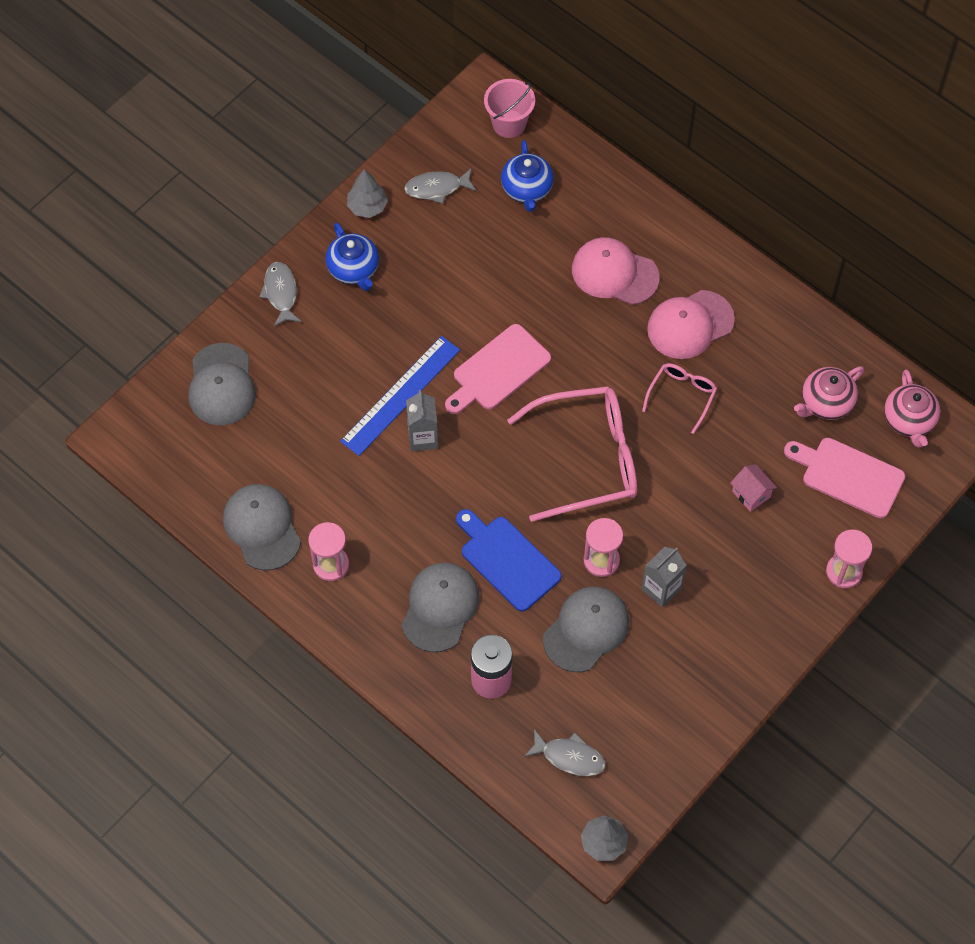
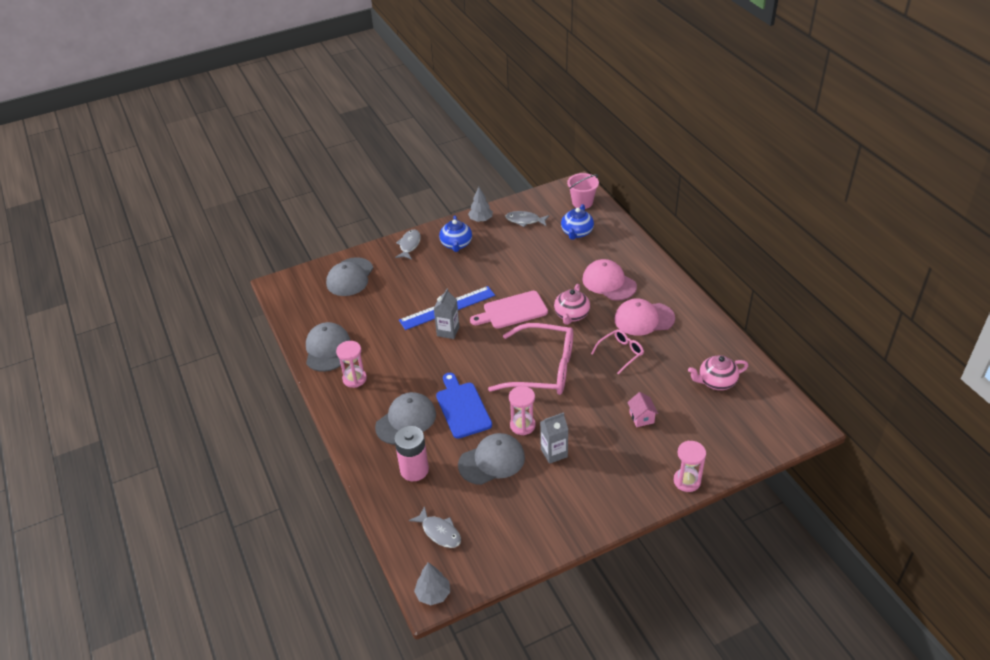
camera: 25 degrees right, 20 degrees down
(848, 476) = (714, 426): pink cutting board -> none
(909, 420) = (771, 407): pink teapot -> pink teapot (571, 315)

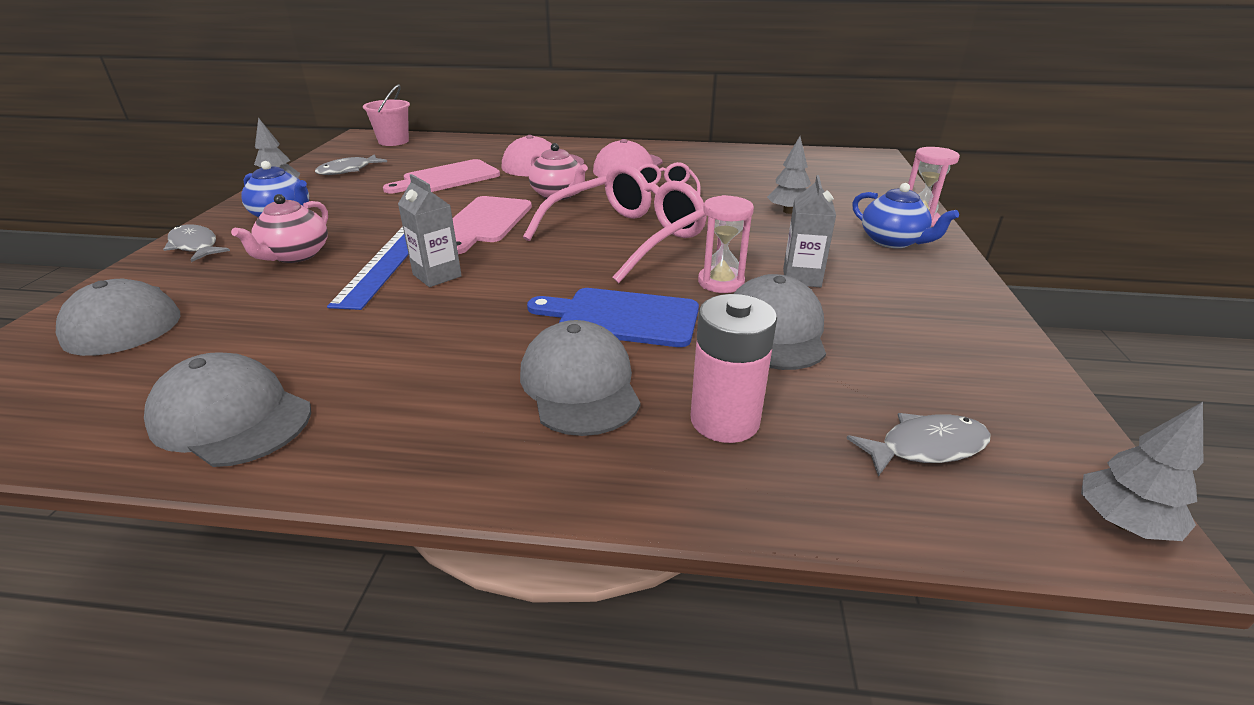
camera: 60 degrees left, 10 degrees down
(354, 379) = (377, 409): pink hourglass -> none
(552, 261) = (447, 178): none -> pink cutting board
(576, 233) = (432, 156): blue teapot -> blue teapot (892, 241)
(641, 418) = (788, 211): pink house -> grey tree
(716, 382) = (770, 168): pink teapot -> pink teapot (295, 255)

